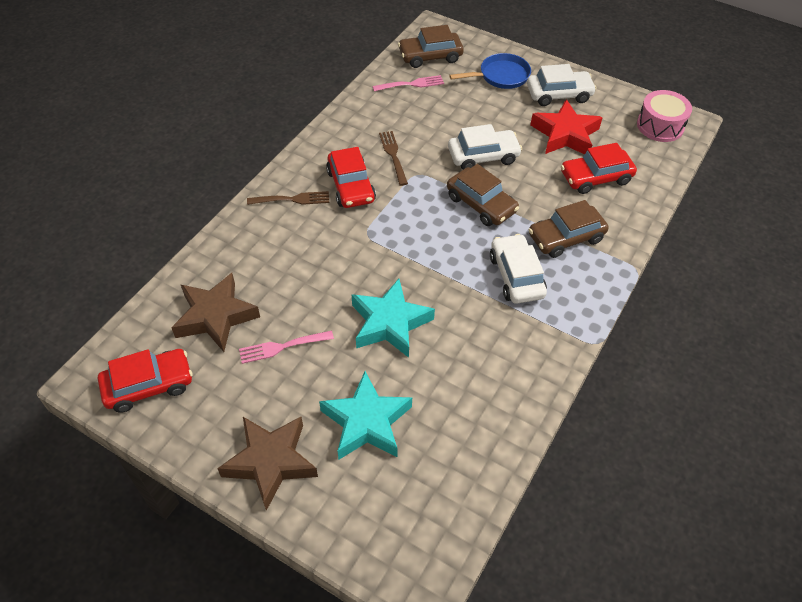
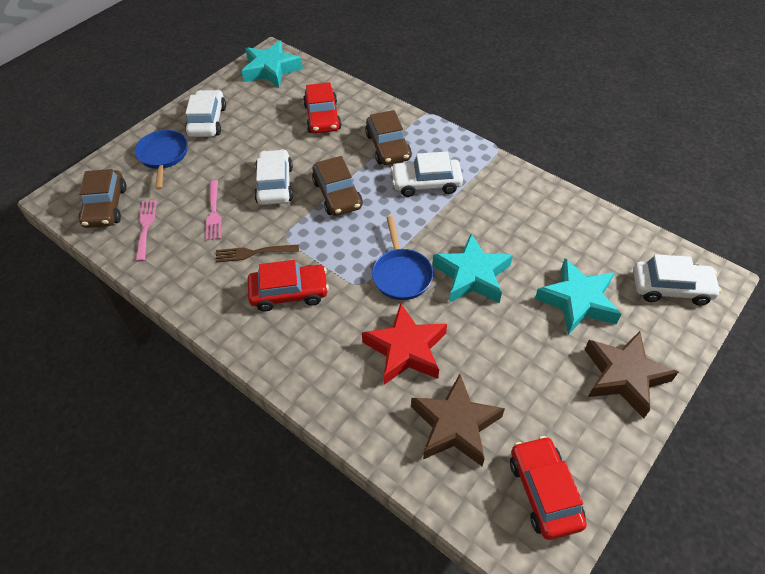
camera: 80 degrees left, 0 degrees up
(282, 347) = (496, 363): pink fork -> pink fork (213, 212)
(292, 199) = (296, 347): brown fork -> none
(383, 264) = (401, 274): none -> blue pan
(398, 526) = (671, 288): none -> white car
(481, 204) = (337, 194): brown car -> brown car turned 105 degrees clockwise
(565, 134) = (263, 126): red star -> red star (406, 349)
(660, 126) = (271, 70): pink drum -> turquoise star

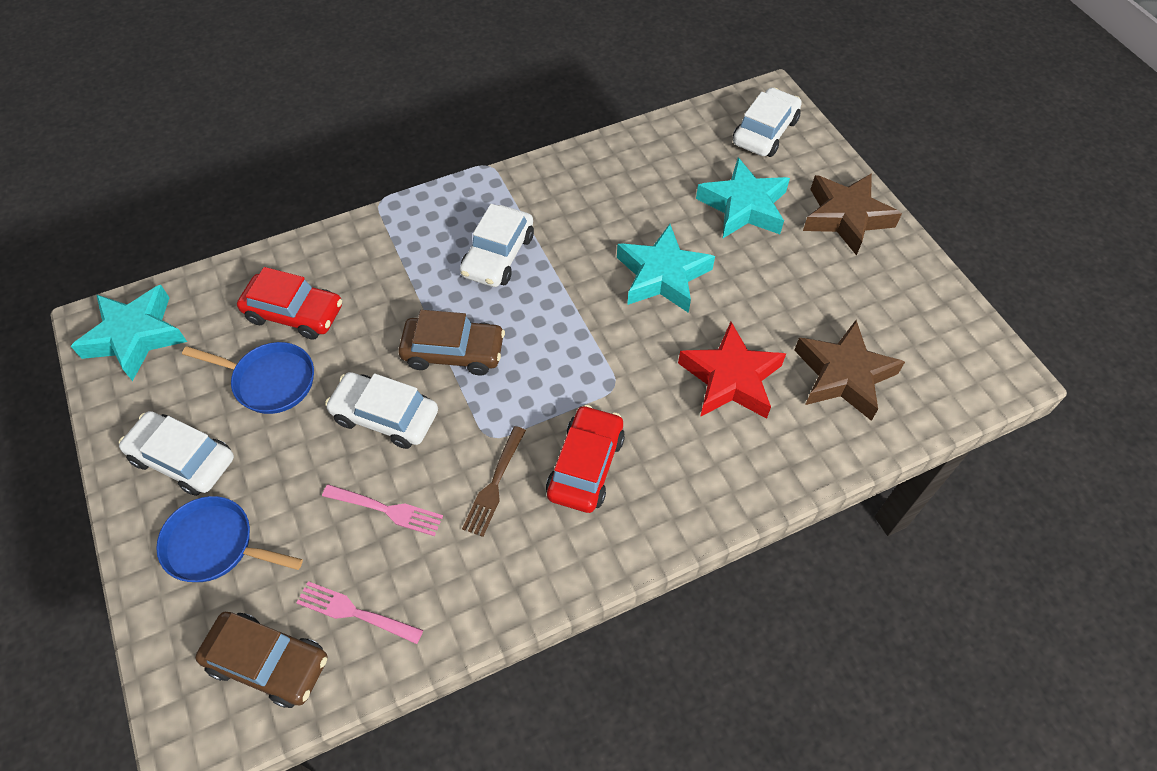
camera: 65 degrees left, 5 degrees up
(388, 147) = (407, 266): brown car -> none
(401, 274) = (623, 339): blue pan -> blue pan (270, 381)
(544, 492) = (941, 337): red car -> none

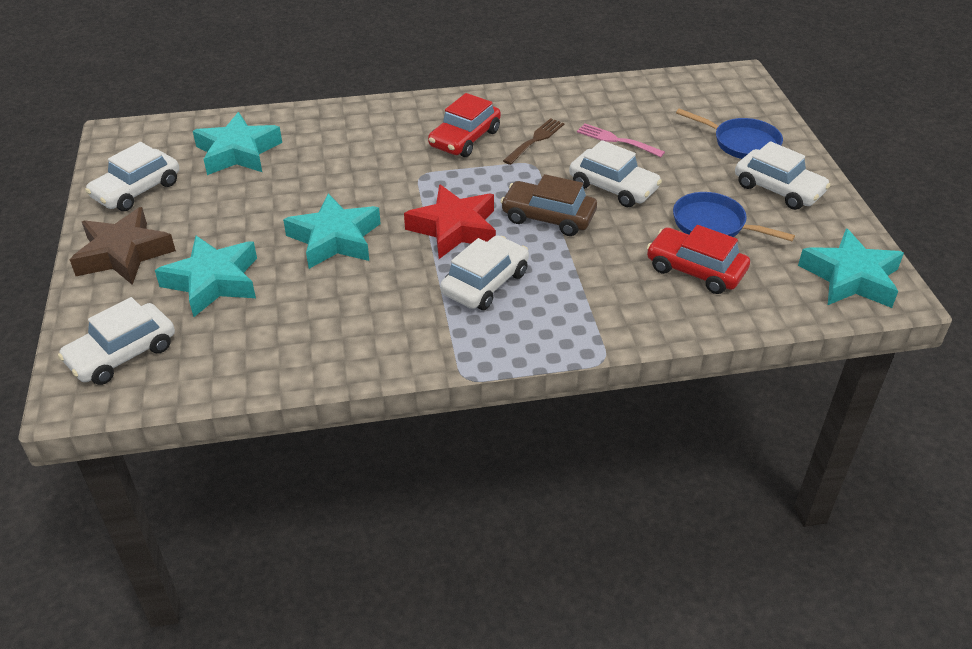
camera: 165 degrees left, 15 degrees down
(268, 662) = (697, 93): brown car -> none
(355, 612) = (641, 103): pink fork -> none
(730, 378) = (326, 164): red star -> red star (454, 229)
(843, 375) = (238, 152): brown star -> turquoise star
(904, 294) = (137, 190): none -> white car

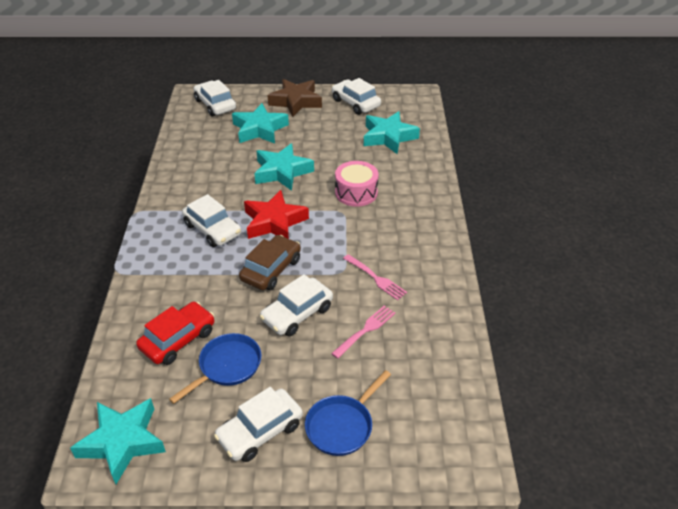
camera: 100 degrees right, 0 degrees up
(376, 168) = (356, 192): none -> pink drum
(465, 138) = (385, 239): red car -> none
(535, 140) = (376, 278): brown fork -> pink fork

